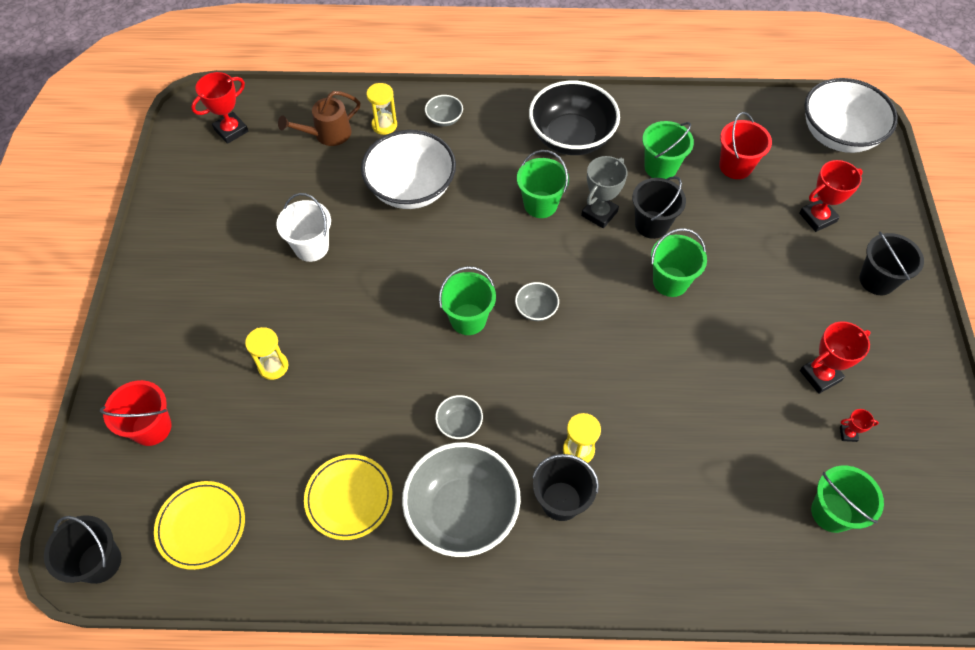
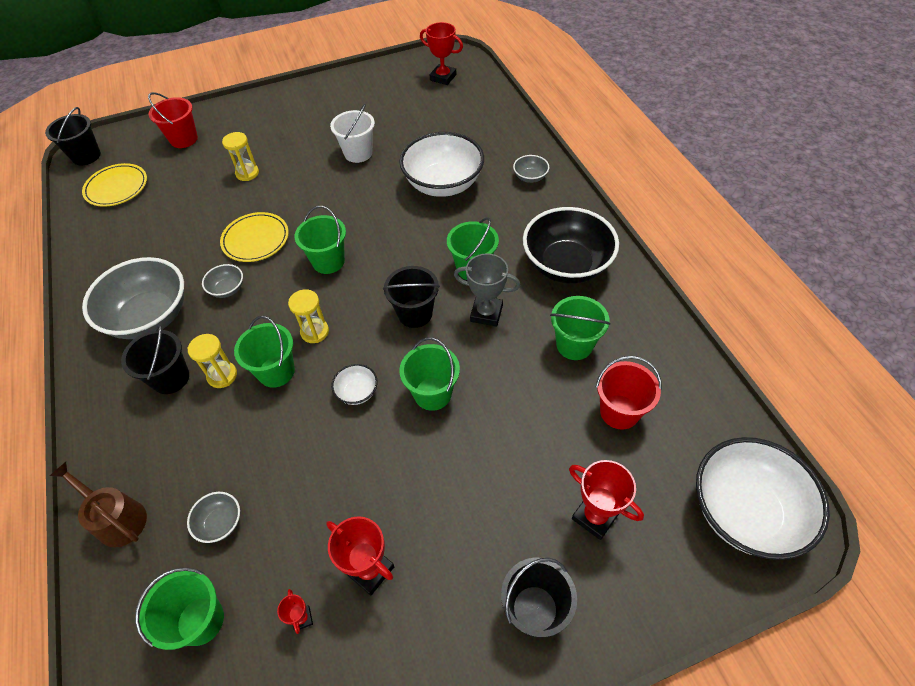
camera: 70 degrees right, 5 degrees down
(327, 134) = (470, 122): brown watering can -> brown watering can (117, 518)
(349, 498) = (150, 249): yellow plate -> yellow plate (256, 240)
(384, 125) = (499, 147): yellow hourglass -> yellow hourglass (315, 332)
(536, 309) = (356, 301): grey bowl -> grey bowl (220, 523)
(594, 400) = (276, 371): none -> green bucket
(646, 338) = (357, 392): none -> white bowl
(651, 224) = (496, 358): black bucket -> black bucket (415, 314)

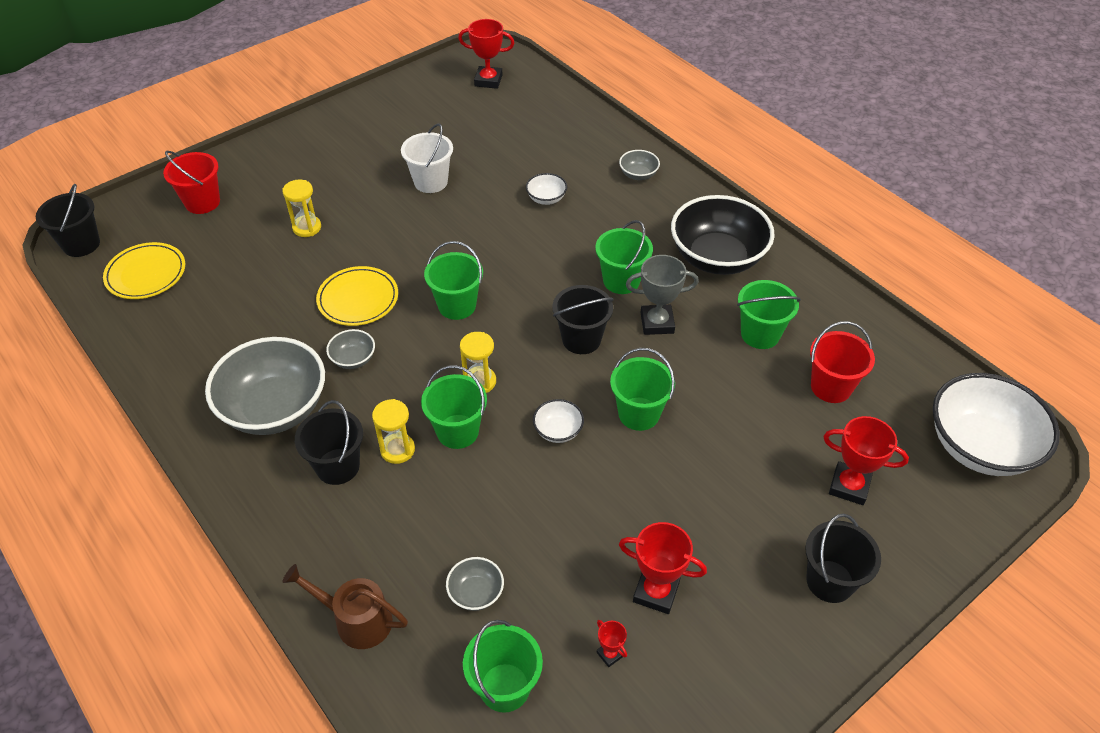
camera: 20 degrees left, 5 degrees down
(443, 184) = (546, 199): white bowl -> white bowl, size x0.44

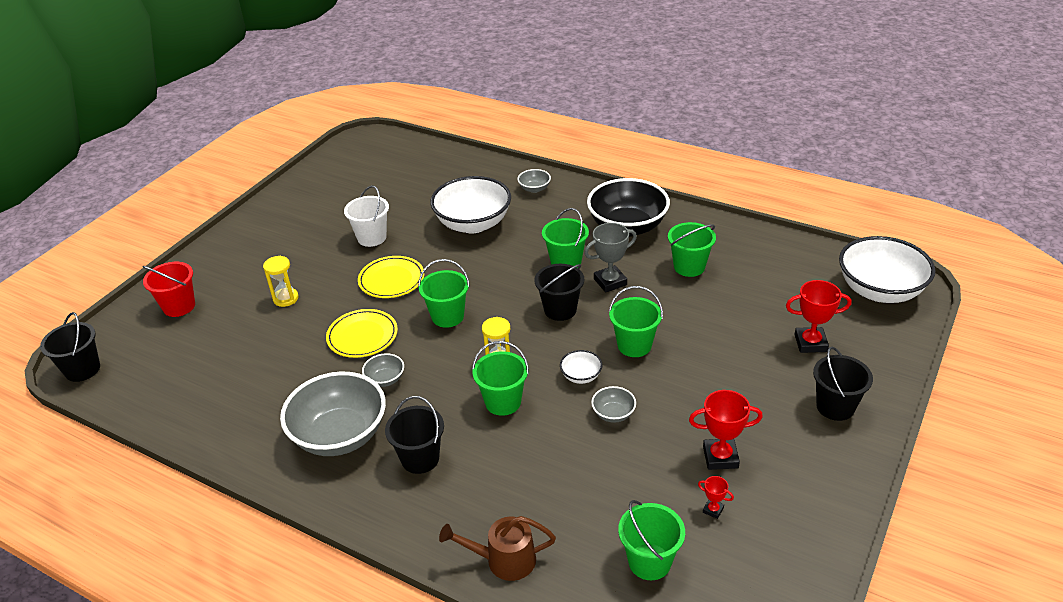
camera: 20 degrees left, 10 degrees down
(146, 274) = (159, 374): yellow plate -> yellow plate (391, 280)
(397, 450) = (462, 430): yellow hourglass -> none
(476, 593) = (587, 506): grey bowl -> grey bowl (613, 414)
(488, 80) = (375, 156): red trophy -> none
(546, 199) = (473, 224): white bowl -> white bowl, size x2.29
(831, 387) = (759, 285): red bucket -> none

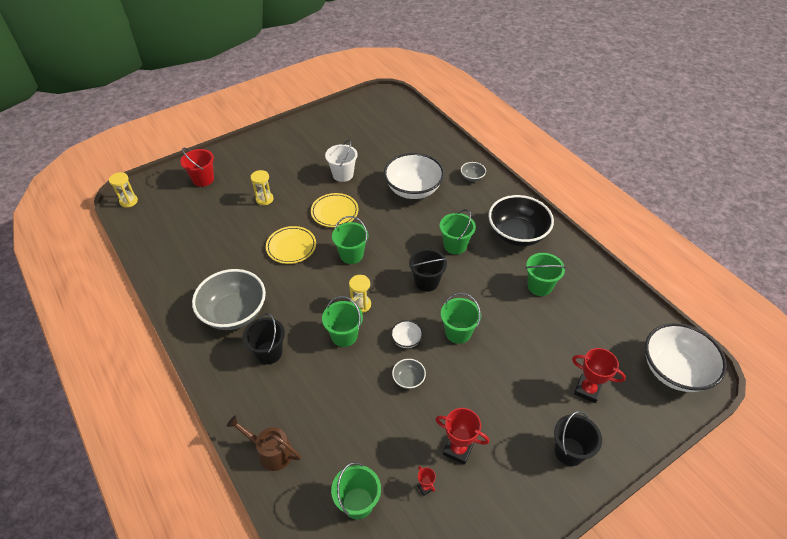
camera: 25 degrees right, 10 degrees up
(82, 369) = (128, 201): black bucket -> yellow hourglass
(385, 379) = (285, 285): grey bowl -> none
(610, 282) = (475, 274): grey trophy -> none

